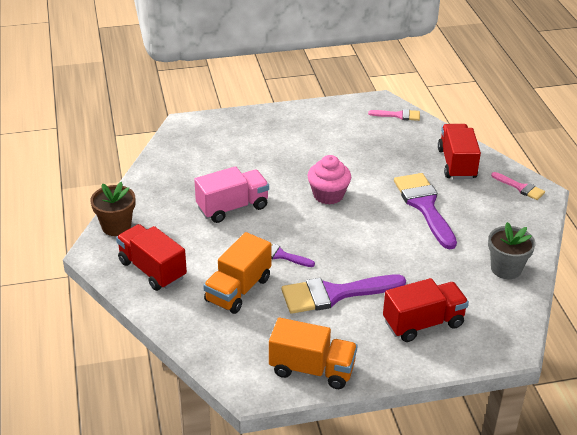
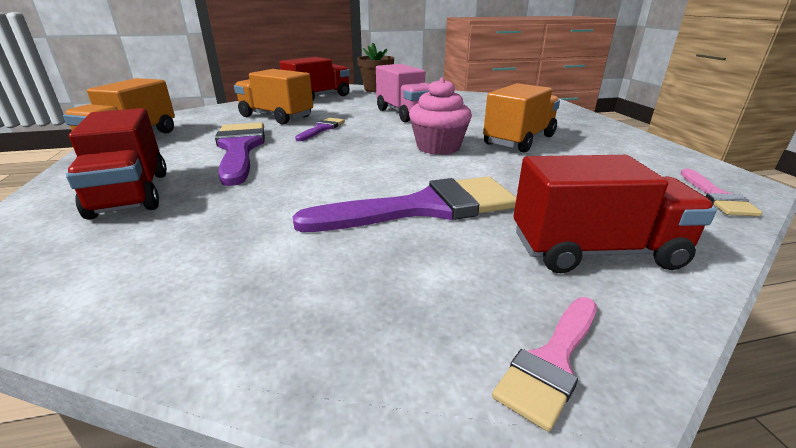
camera: 90 degrees right, 10 degrees down
(312, 157) = (519, 140): none -> orange truck
(506, 269) = (194, 289): grey flower pot -> none

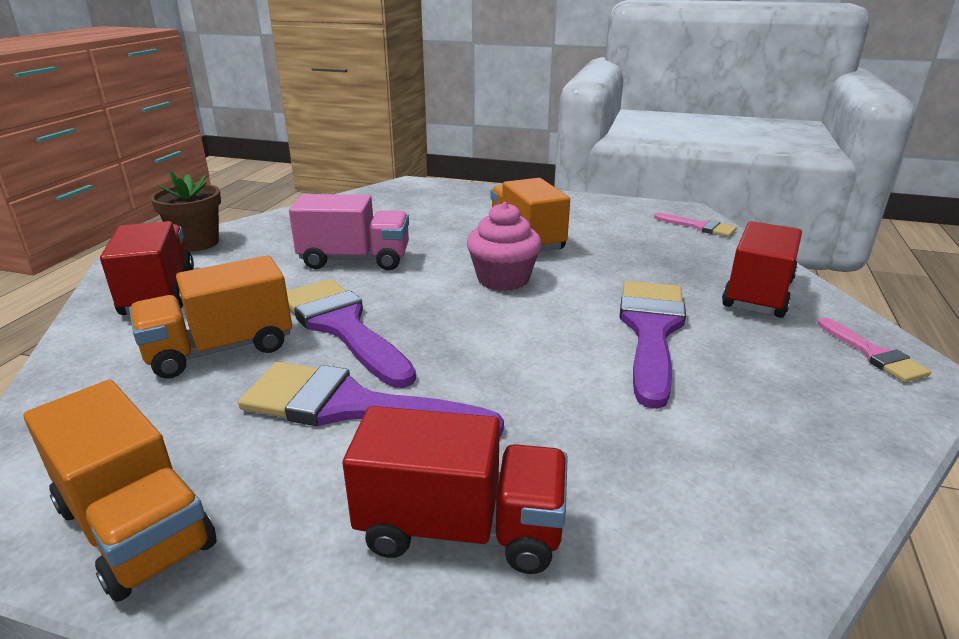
camera: 60 degrees left, 0 degrees up
(322, 129) = (342, 326): purple brush -> purple brush, size x1.95

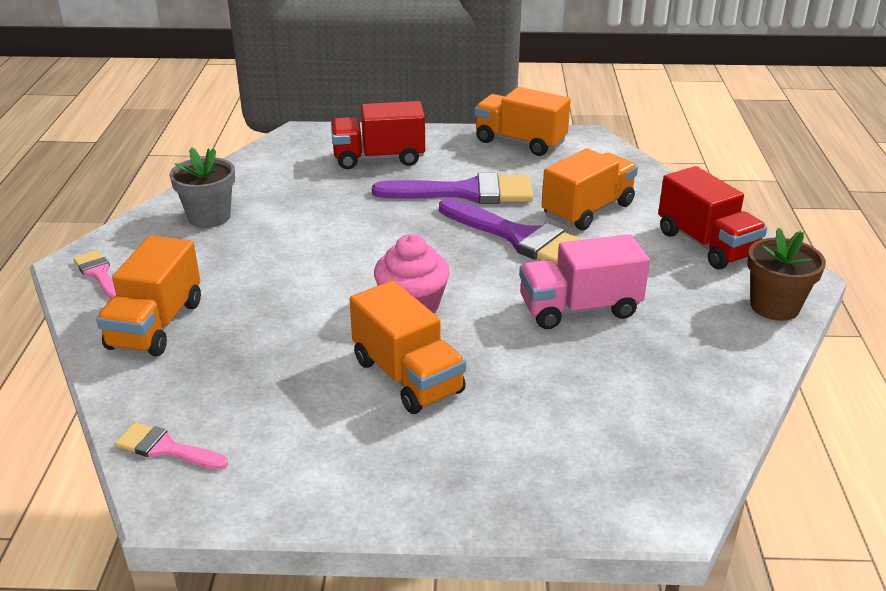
camera: 165 degrees right, 5 degrees up
(651, 331) = (272, 269): purple brush -> none
(757, 294) = (156, 325): red truck -> orange truck
(773, 423) = (209, 217): none -> grey flower pot

